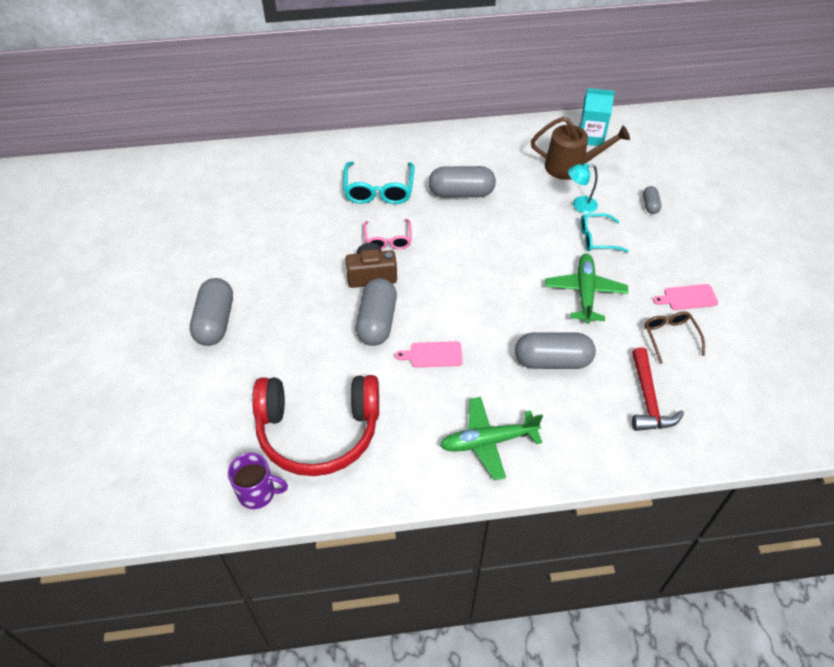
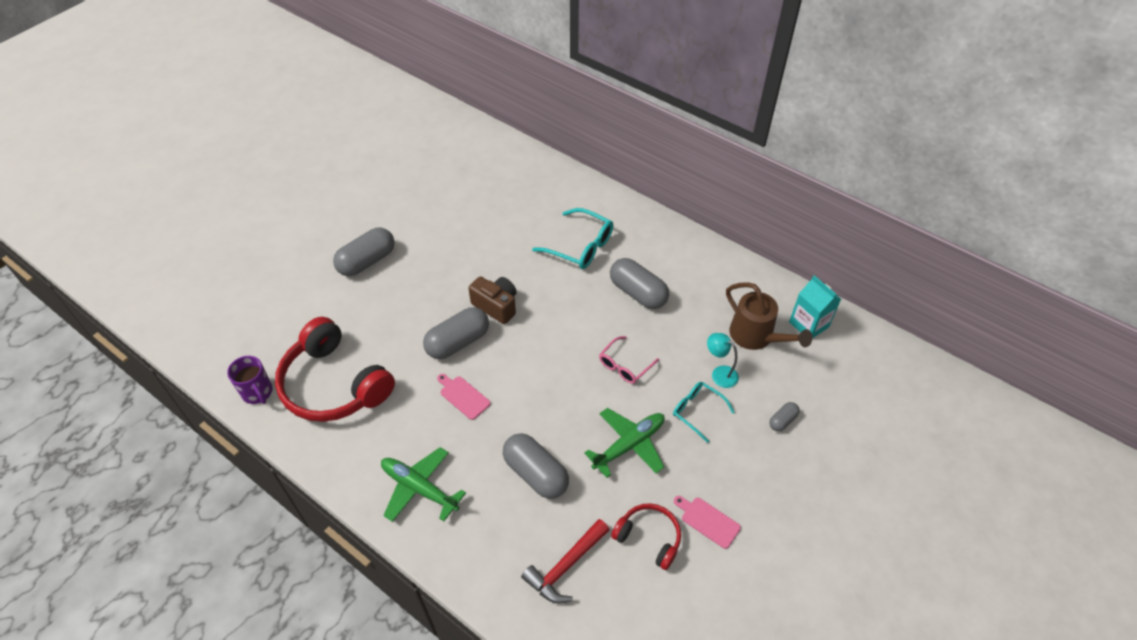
camera: 45 degrees right, 0 degrees up
(379, 190) = (580, 246): turquoise glasses -> turquoise glasses turned 105 degrees counterclockwise
(388, 240) = (539, 289): pink glasses -> pink glasses (625, 365)
(670, 337) = (649, 537): brown glasses -> red headphones

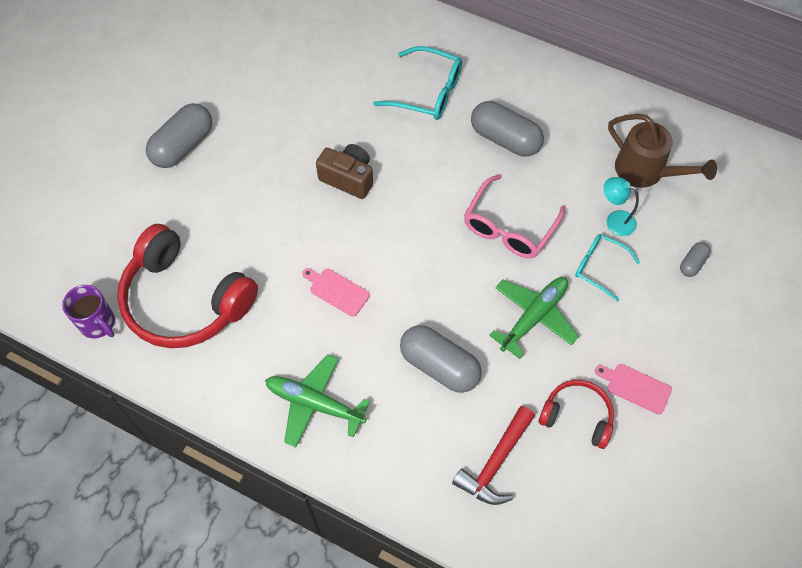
camera: 10 degrees left, 10 degrees up
(458, 342) = (315, 228): grey capsule -> none
(625, 365) = (509, 227): pink glasses -> pink glasses, size x1.55
(808, 324) = (699, 149): turquoise carton -> none

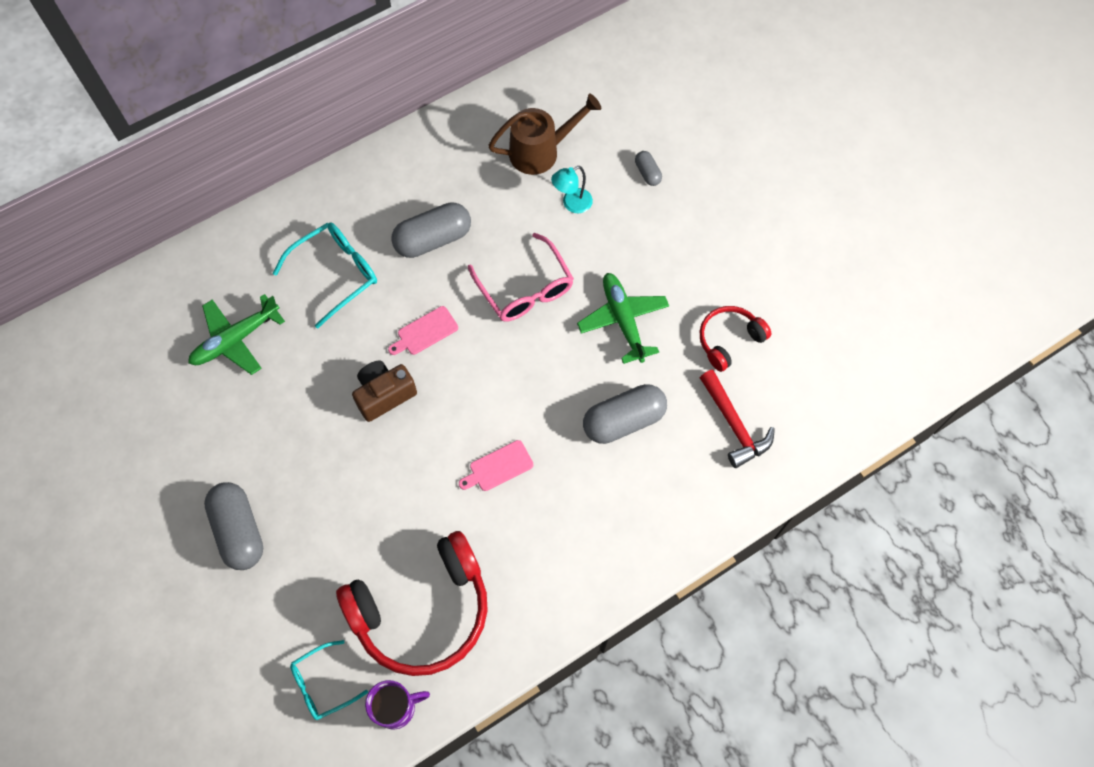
camera: 60 degrees left, 5 degrees up
(314, 403) = (598, 544): green plane -> green plane (235, 340)
(599, 267) = (608, 242): turquoise glasses -> turquoise glasses (322, 684)
(635, 387) = (729, 282): pink cutting board -> pink cutting board (425, 332)

